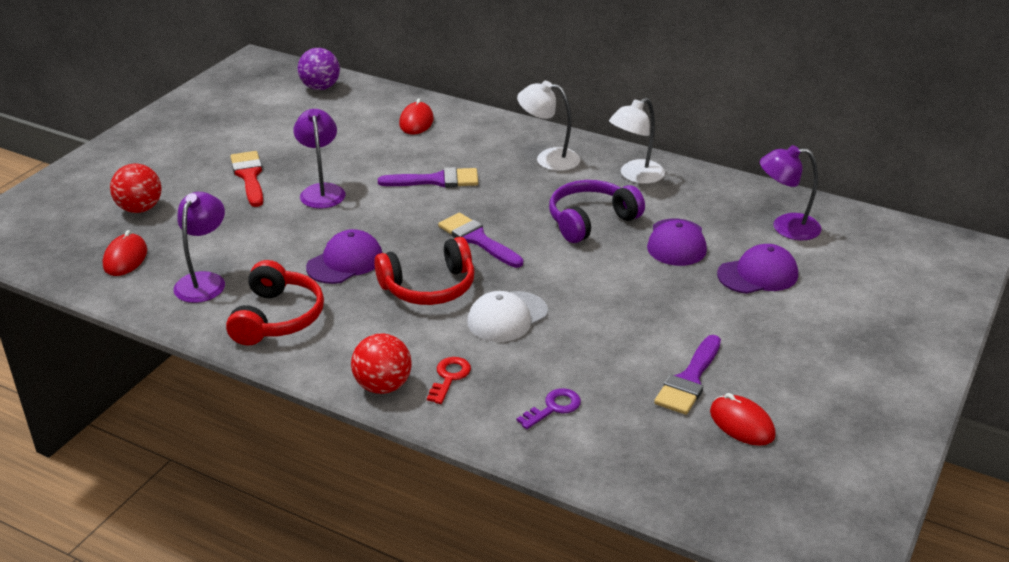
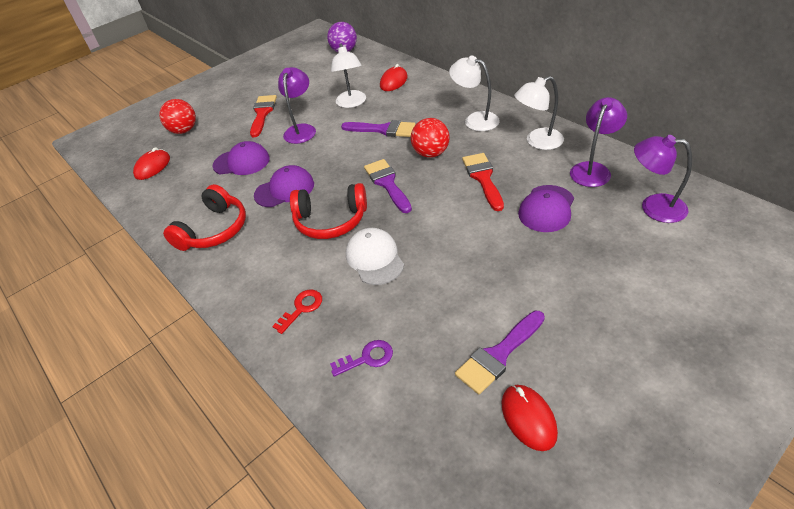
camera: 25 degrees right, 10 degrees up
(204, 281) = (187, 192): purple lamp -> purple lamp (593, 169)
(373, 153) = (352, 103): none -> white lamp
(383, 386) = (250, 306): red ball -> red ball (431, 153)
(507, 317) = (374, 258): white cap -> white cap turned 90 degrees clockwise
(590, 221) = (483, 178): purple headphones -> red brush
(758, 274) = (608, 252): purple cap -> purple cap (242, 162)

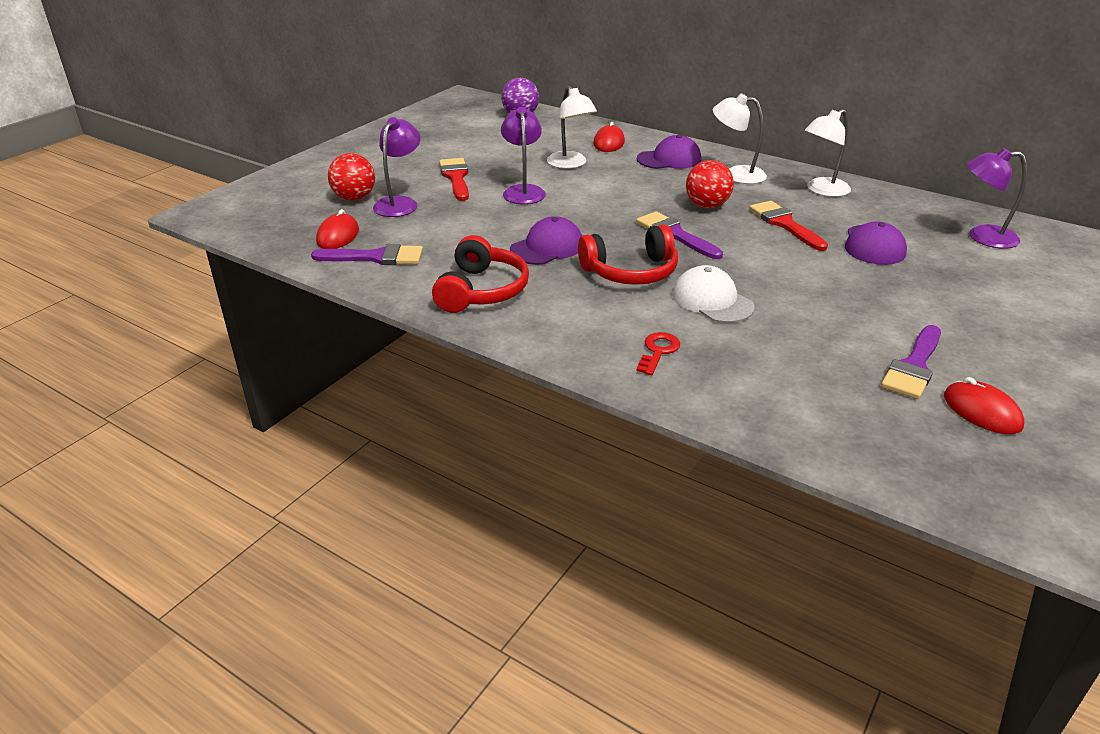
camera: 20 degrees left, 10 degrees down
(242, 162) = (466, 225): purple cap -> purple cap (669, 159)
(367, 358) = (771, 385): purple key -> none
(383, 130) = (631, 187): purple brush -> purple brush (376, 257)
(593, 169) = (899, 210): purple lamp -> purple lamp (400, 203)

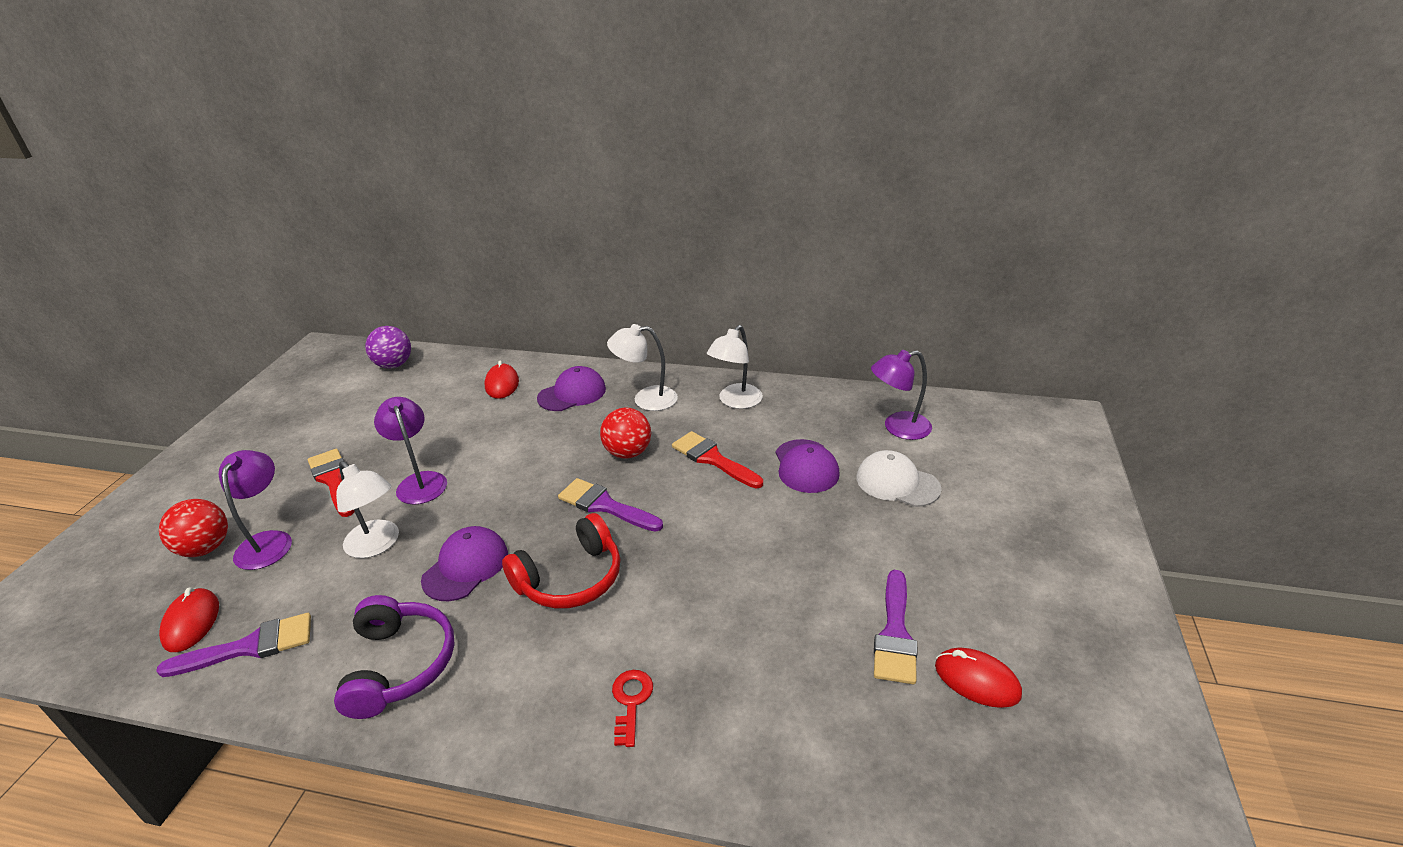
camera: 20 degrees left, 0 degrees up
(481, 291) = (399, 665): red headphones -> purple headphones
(570, 164) = (466, 426): white lamp -> white lamp (377, 545)
(712, 300) = (669, 598): white cap -> white cap (897, 483)

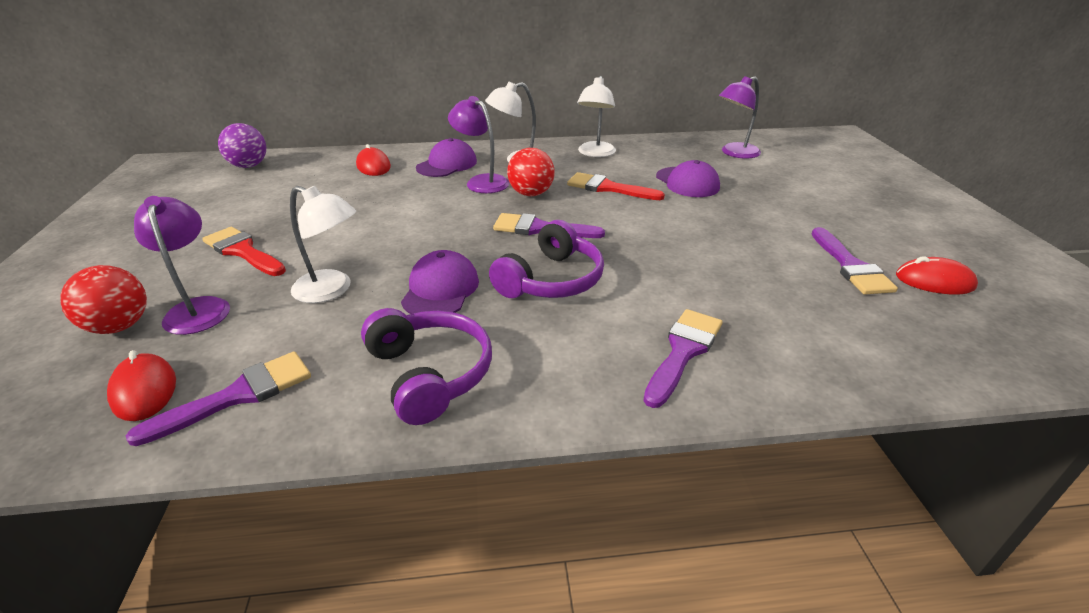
camera: 20 degrees left, 0 degrees up
(419, 481) = (341, 239): purple lamp -> purple lamp (481, 181)
(570, 578) = (551, 280): red headphones -> purple headphones
(631, 702) = (683, 351): red key -> purple brush
(897, 483) = (764, 182): white cap -> none

